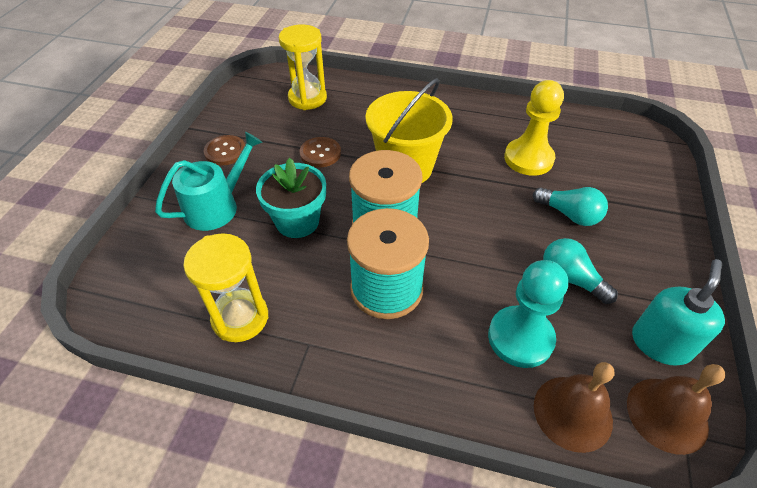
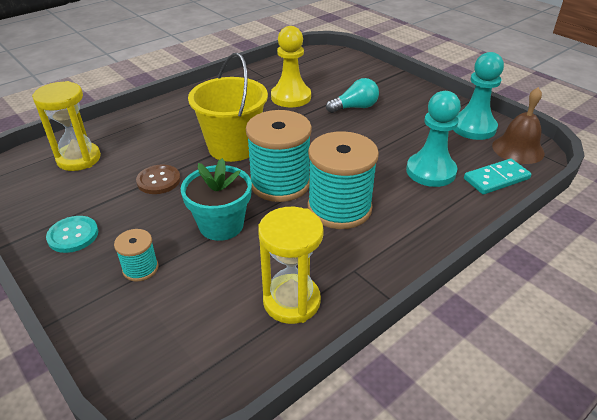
camera: 55 degrees left, 10 degrees down
(216, 206) = (140, 268): turquoise watering can -> turquoise spool
(225, 151) = (73, 235): brown button -> turquoise button
(570, 279) = (404, 132): turquoise light bulb -> none
(572, 413) = (496, 179): brown bell -> turquoise domino
(660, 343) = (473, 127): turquoise soap dispenser -> turquoise pawn

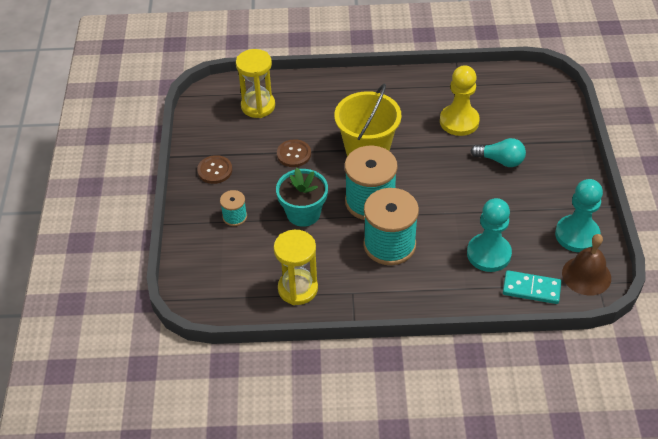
camera: 40 degrees right, 10 degrees up
(73, 235) = (215, 170): turquoise button -> brown button

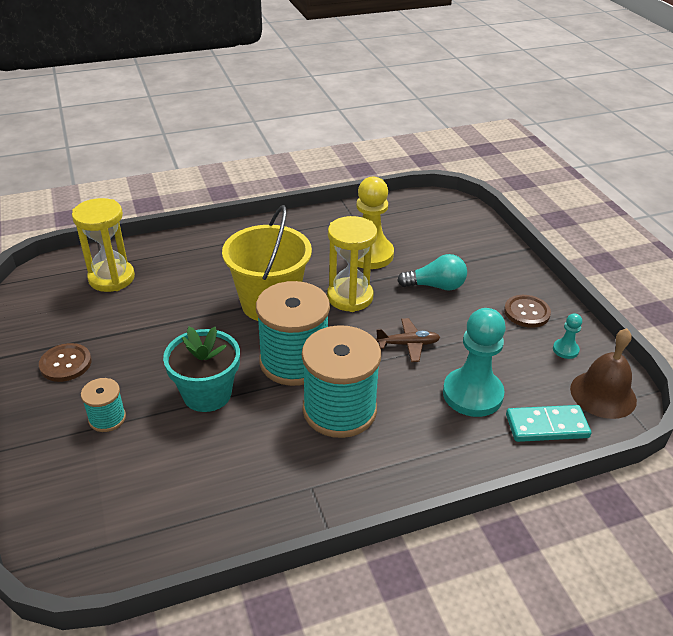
camera: 20 degrees left, 10 degrees down
(294, 154) = (174, 324): brown button -> brown button (526, 312)
(298, 289) = (228, 500): yellow hourglass -> yellow hourglass (350, 297)
(458, 205) = (408, 344): none -> brown plane
(577, 235) = (565, 350): turquoise pawn -> turquoise pawn, size x0.45

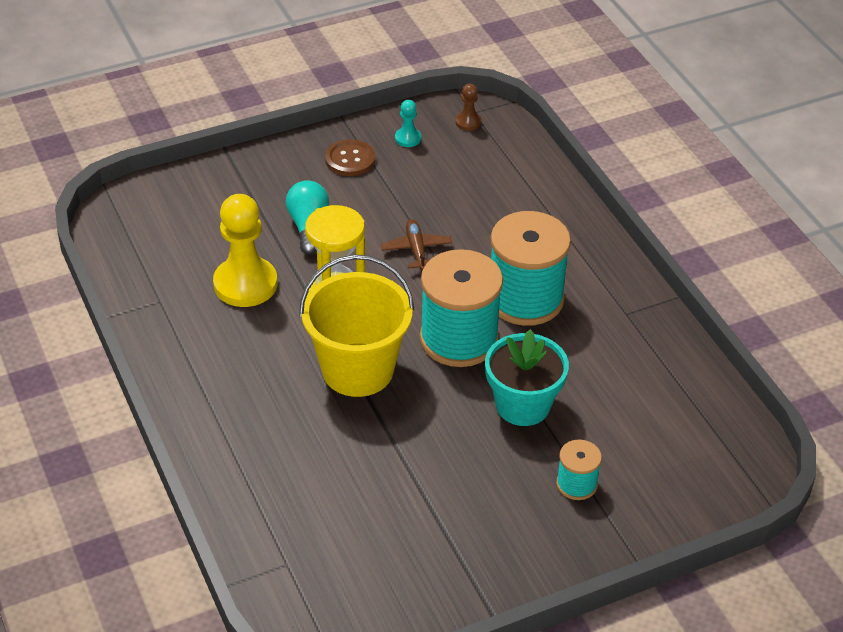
camera: 95 degrees left, 5 degrees up
(66, 364) = (497, 547): brown button -> none
(111, 278) = (318, 544): yellow hourglass -> none
(472, 394) = (484, 205): turquoise pawn -> none
(547, 426) = (516, 161): turquoise domino -> none
(603, 394) = (468, 122): brown bell -> brown pawn

